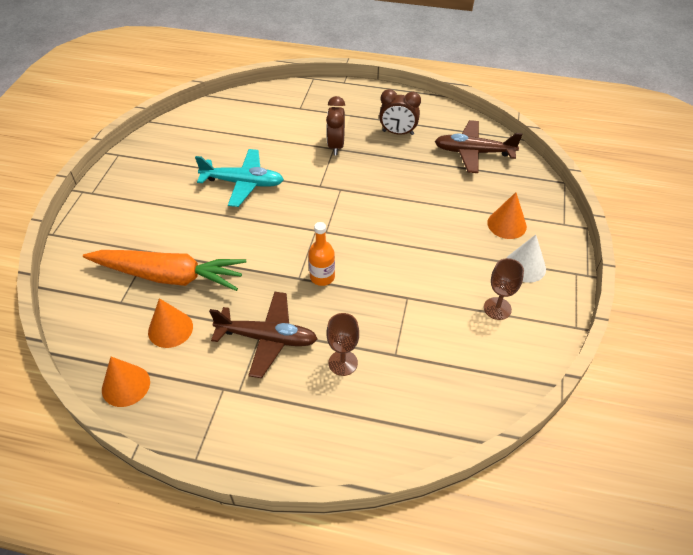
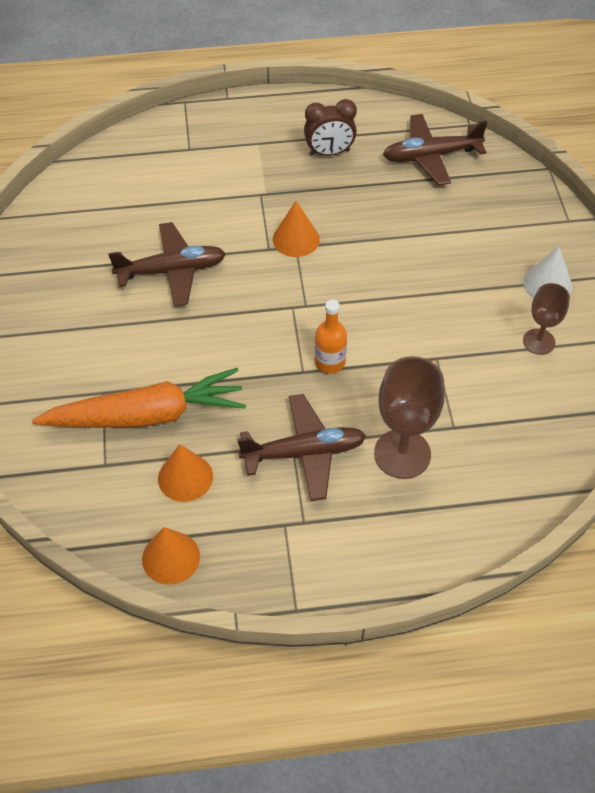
camera: 20 degrees left, 5 degrees up
(243, 183) = (172, 271): turquoise plane -> brown plane
(336, 146) = (262, 190): brown clock -> none
(343, 363) = (402, 454): brown goblet -> brown goblet, size x1.65
(507, 224) = (507, 238): orange cone -> orange cone (296, 239)

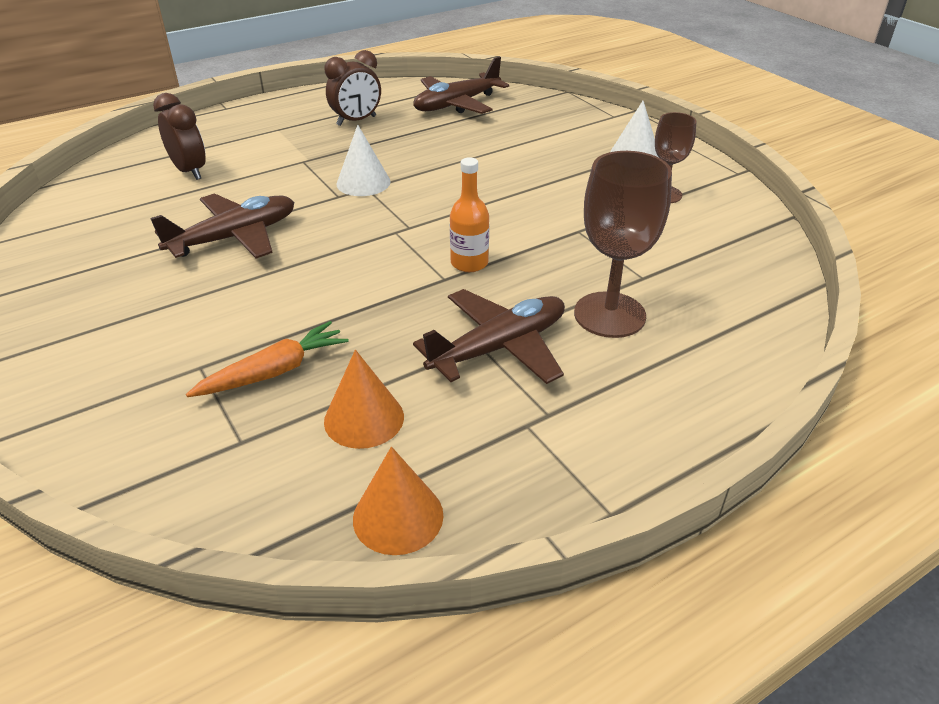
camera: 25 degrees left, 15 degrees down
(147, 415) = (274, 371): orange carrot -> orange carrot, size x0.56
(167, 178) = (190, 171): none -> brown clock
(296, 239) = (363, 182): orange cone -> white cone

